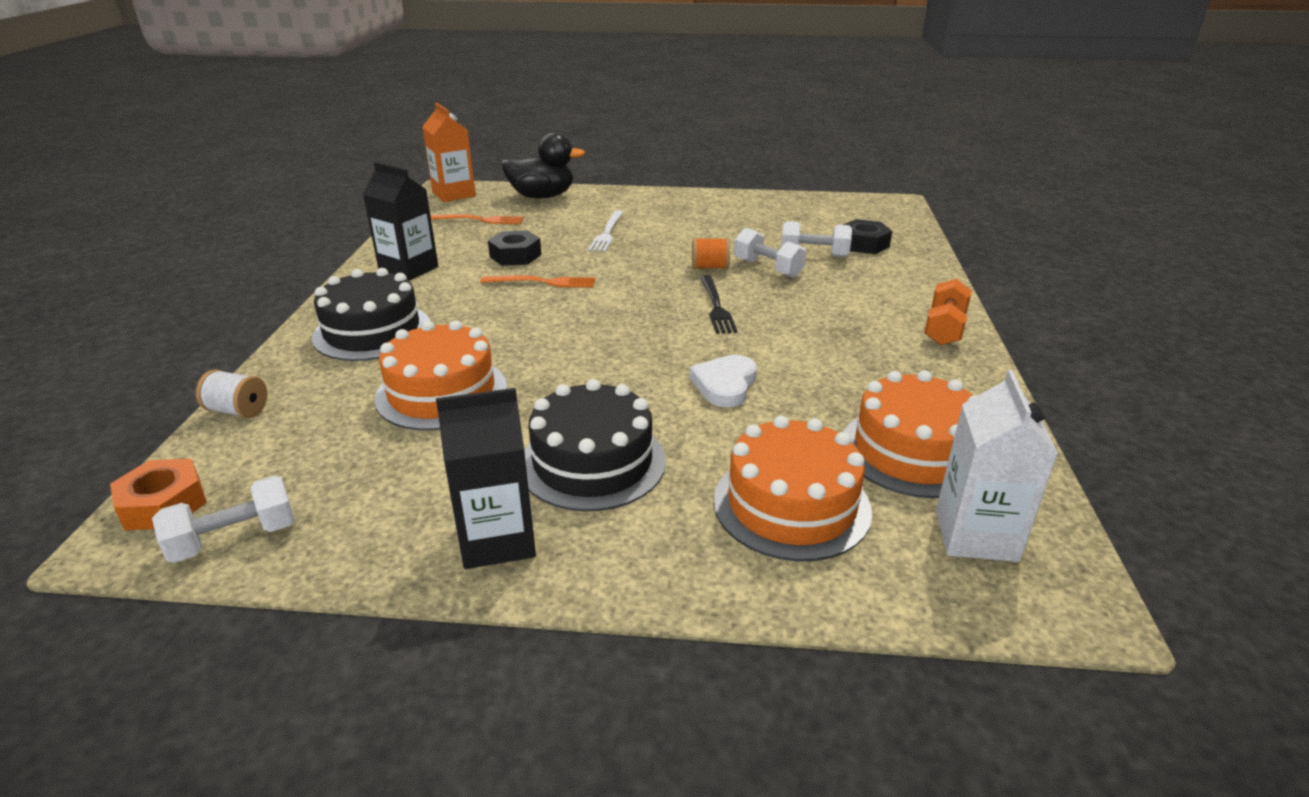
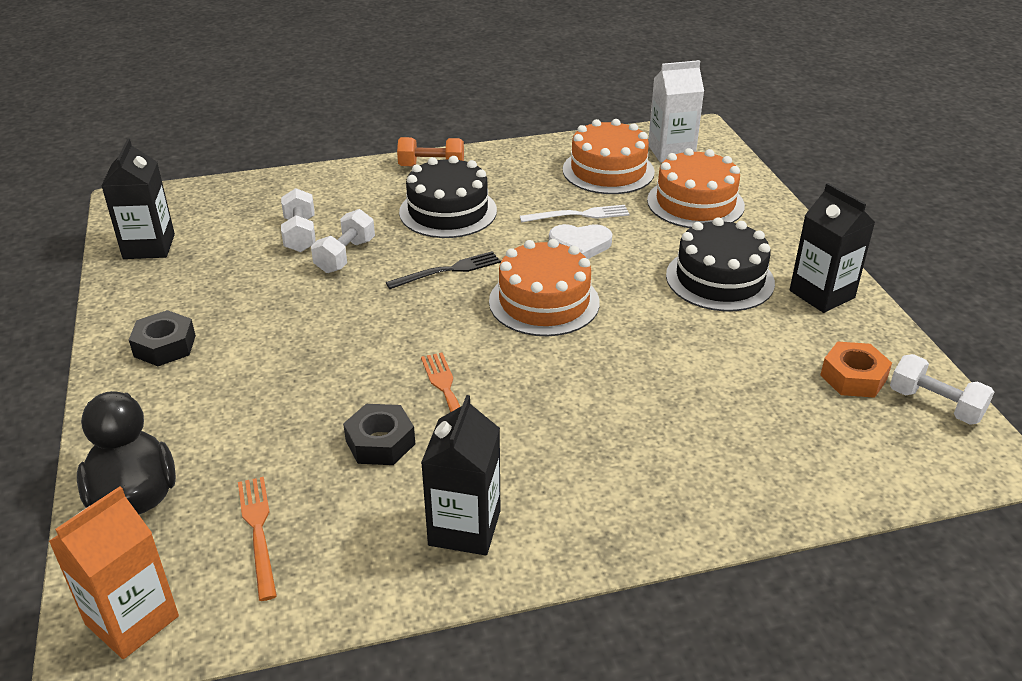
camera: 110 degrees left, 5 degrees up
(163, 504) = (951, 465): orange nut -> orange nut (853, 377)
(238, 411) = (828, 499): white spool -> none
(372, 331) = (633, 480): black cake -> black cake (448, 211)
(442, 392) = (699, 381): orange cake -> orange cake (544, 302)
(607, 233) = (277, 385): white fork -> white fork (578, 215)
(710, 267) = (358, 289): orange spool -> none
(818, 207) = (149, 246): none -> black carton
(863, 244) = (261, 211): black nut -> black nut (165, 346)

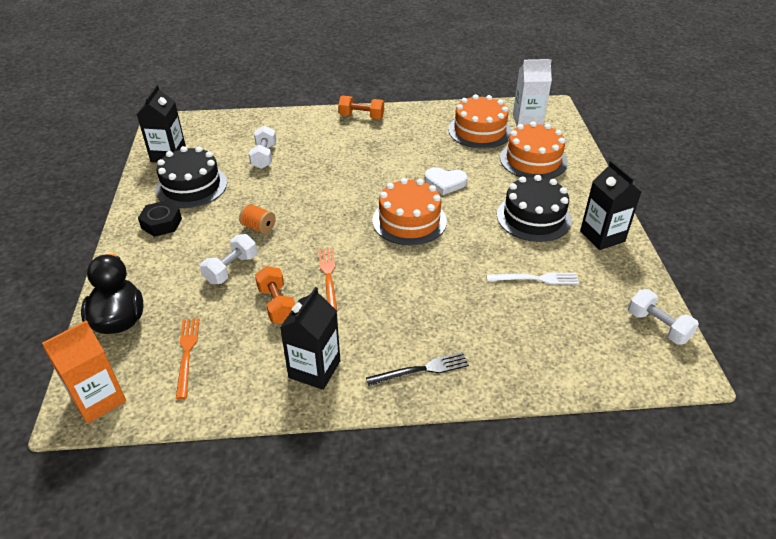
camera: 10 degrees right, 5 degrees up
(320, 335) = (258, 227): none -> orange spool
(345, 256) = (289, 174): white dumbbell -> white dumbbell (231, 269)
(380, 442) = (277, 304): black nut -> orange dumbbell
(448, 211) = (363, 150): black cake -> black cake (191, 186)
(448, 271) = (352, 192): black fork -> black fork (421, 370)
(578, 215) = (450, 161): white fork -> white fork (536, 279)
(853, 377) = (605, 299): orange nut -> none

